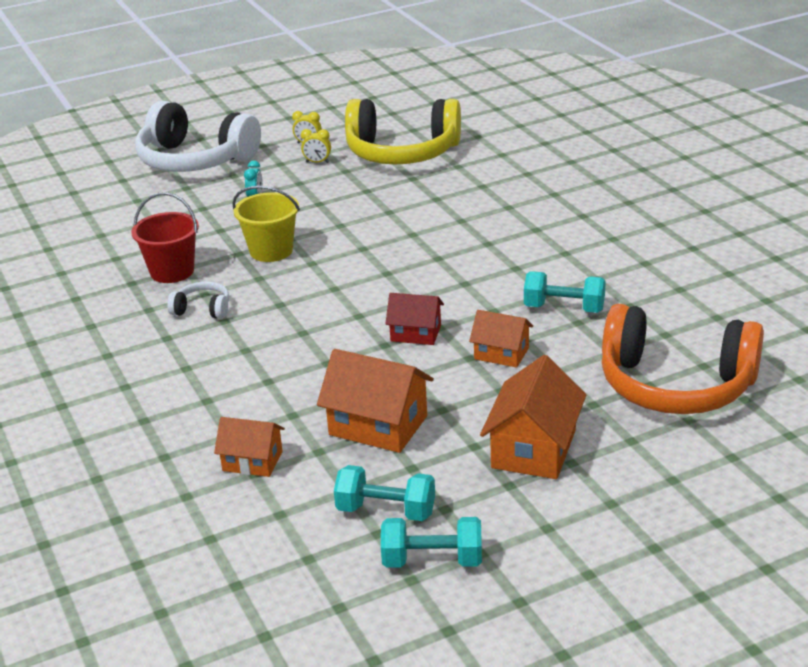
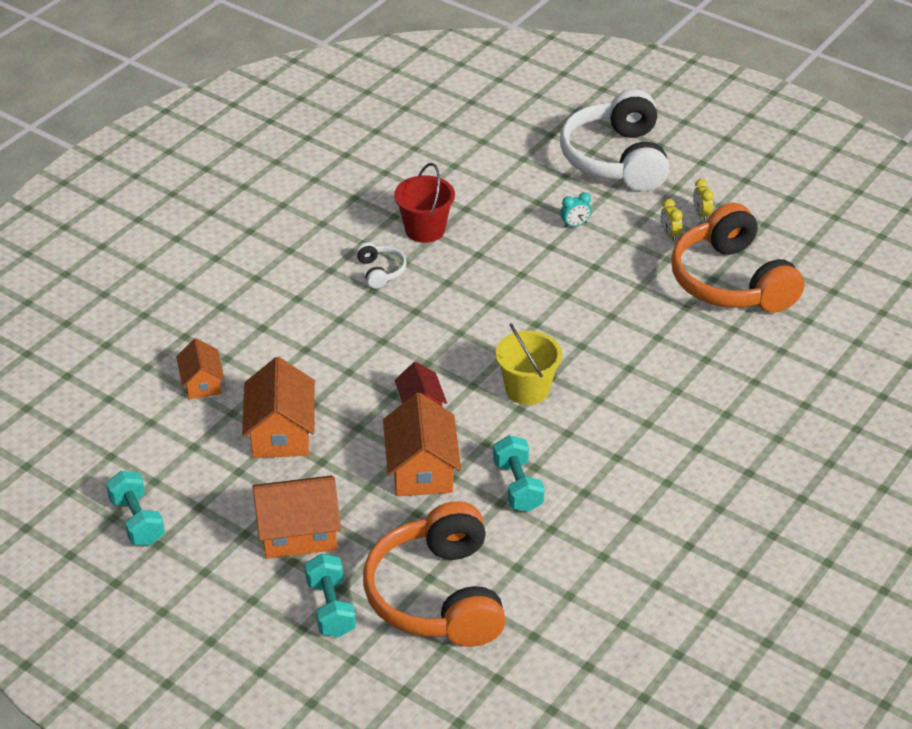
camera: 60 degrees right, 10 degrees up
(271, 251) = (494, 271): yellow bucket -> yellow bucket (527, 389)
(386, 511) = (180, 476): turquoise dumbbell -> turquoise dumbbell (331, 608)
(402, 153) = (731, 281): yellow headphones -> orange headphones
(501, 353) = (422, 469): orange house -> orange house, size x1.63

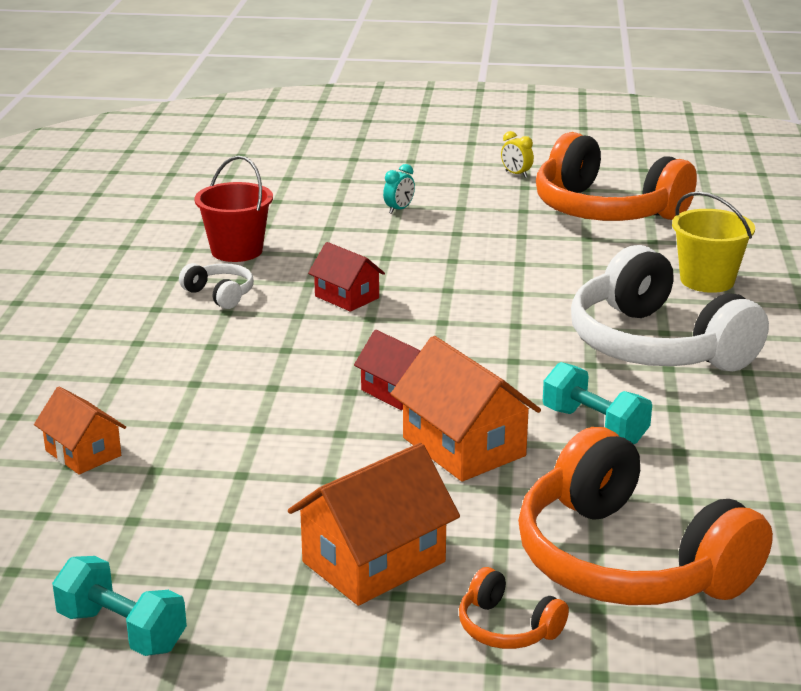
camera: 30 degrees left, 15 degrees down
(281, 433) = (243, 468): orange house -> none
(331, 608) = (507, 628): turquoise dumbbell -> orange headphones
(461, 305) = (347, 297): none -> red house
(527, 389) = (502, 342): yellow bucket -> yellow bucket (707, 280)
(616, 159) = (385, 158): white headphones -> white headphones (656, 346)
(669, 234) = (503, 194): yellow clock -> none

